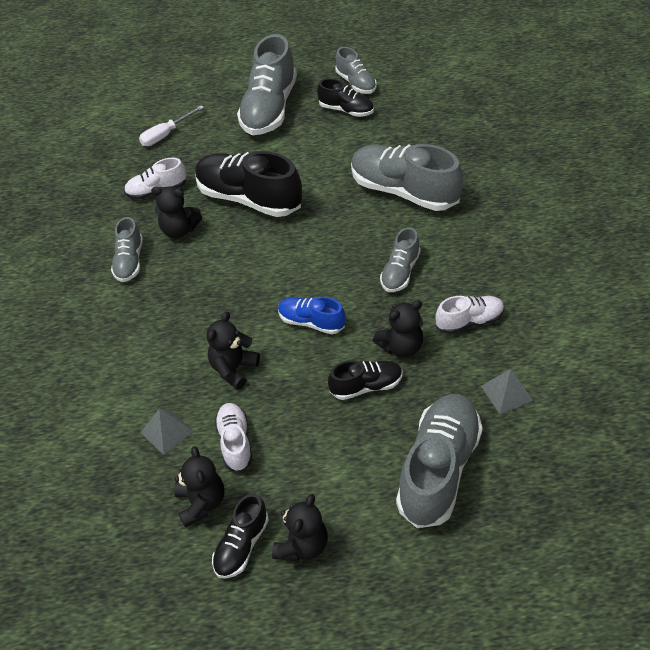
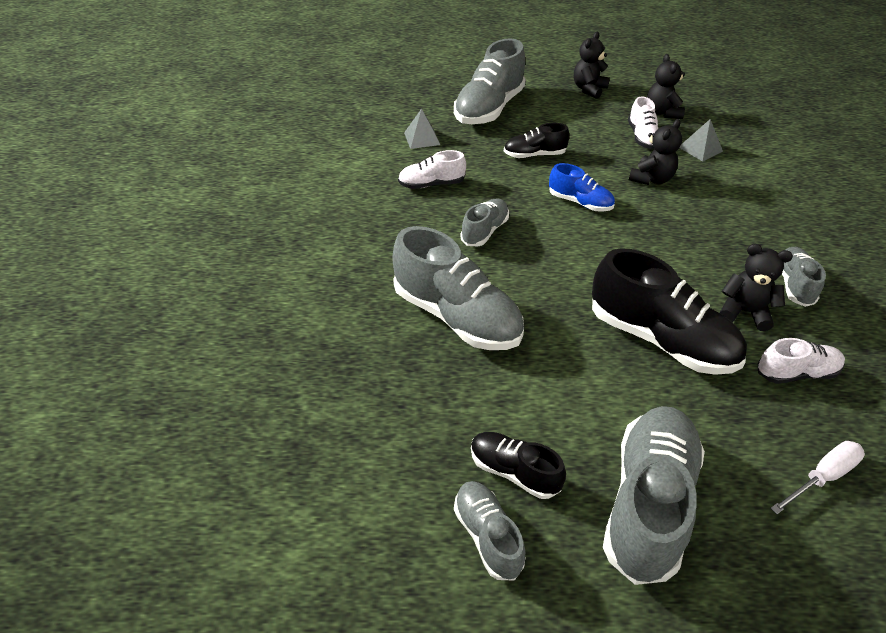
camera: 175 degrees left, 5 degrees down
(241, 545) = (630, 93): black shoe -> none
(401, 347) = (499, 175): black teddy bear -> none

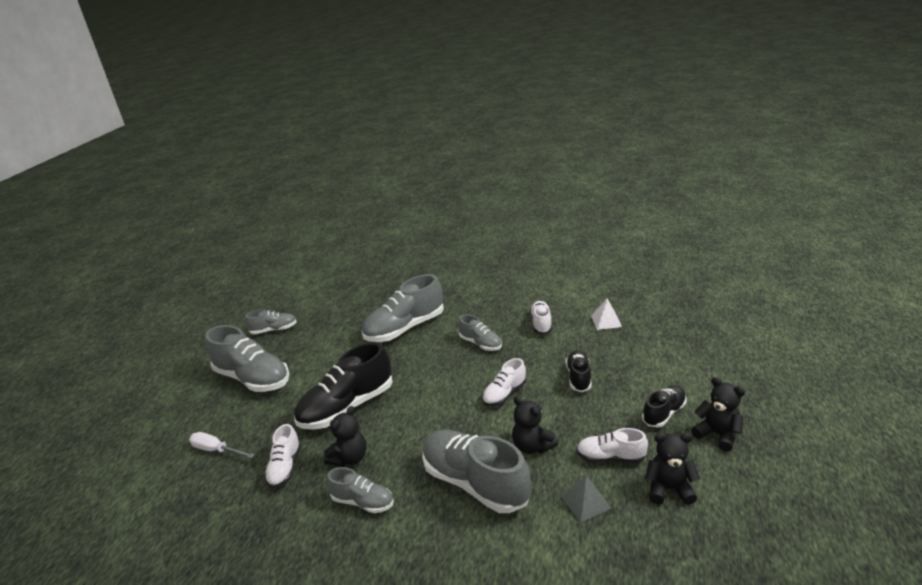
camera: 105 degrees right, 15 degrees down
(422, 138) = (606, 321): grey pyramid -> white pyramid
(489, 109) = (660, 359): grey shoe -> grey shoe (475, 483)
(514, 472) = (297, 339): black shoe -> black shoe (664, 413)
(580, 202) = (504, 394): blue shoe -> white shoe
(822, 477) = (216, 450): white screwdriver -> white screwdriver turned 135 degrees clockwise

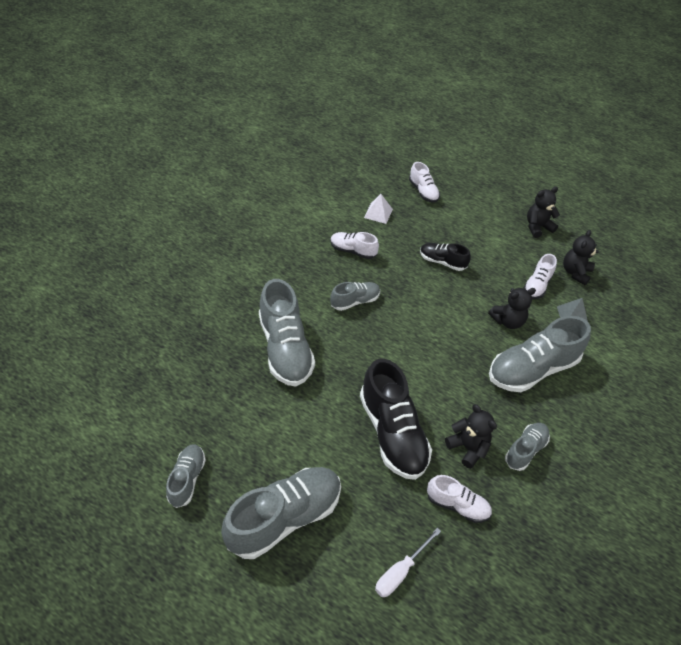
camera: 75 degrees left, 20 degrees up
(504, 394) = (438, 313): white shoe -> white shoe (423, 191)
(664, 413) = (506, 239): black shoe -> none

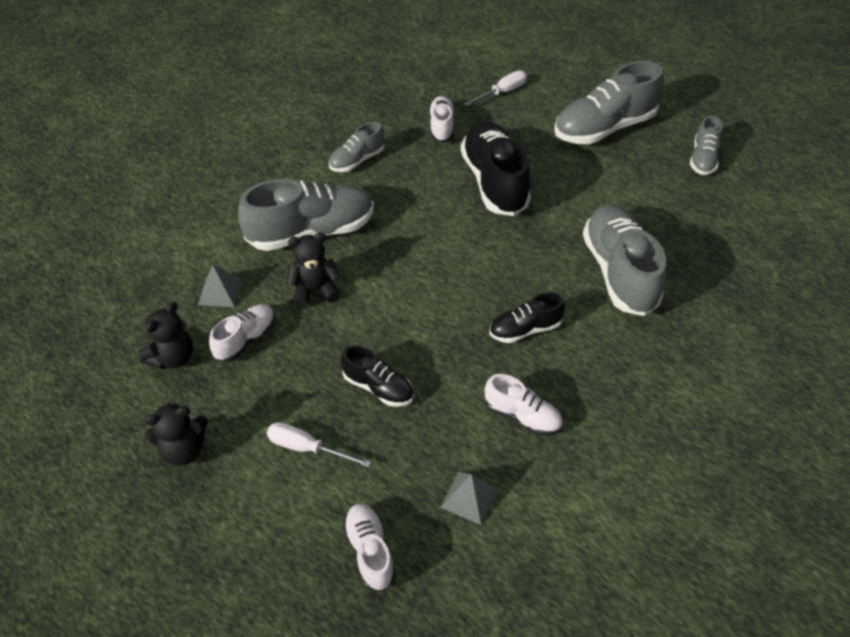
camera: 170 degrees left, 0 degrees up
(355, 301) = (525, 329): grey shoe -> black shoe
(378, 213) = (469, 498): white pyramid -> grey pyramid
(457, 505) = (441, 127): white shoe -> white shoe turned 60 degrees clockwise
(468, 448) = (417, 165): black teddy bear -> none
(471, 230) = (307, 448): none -> white screwdriver

